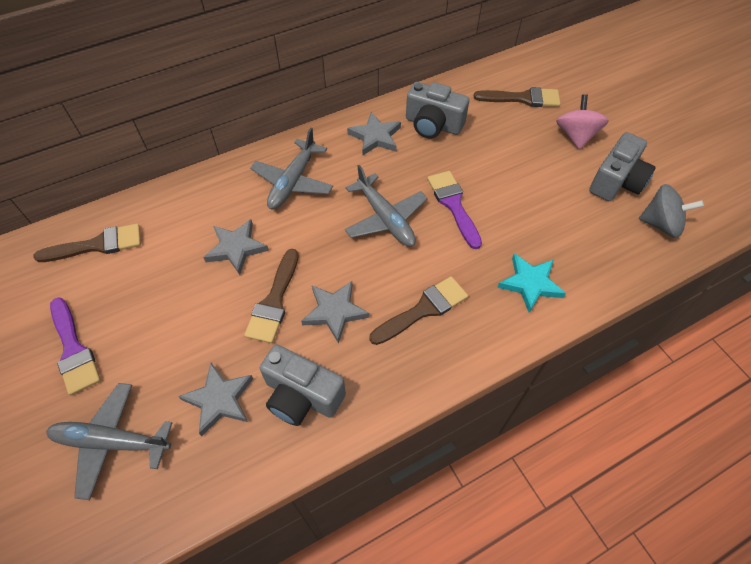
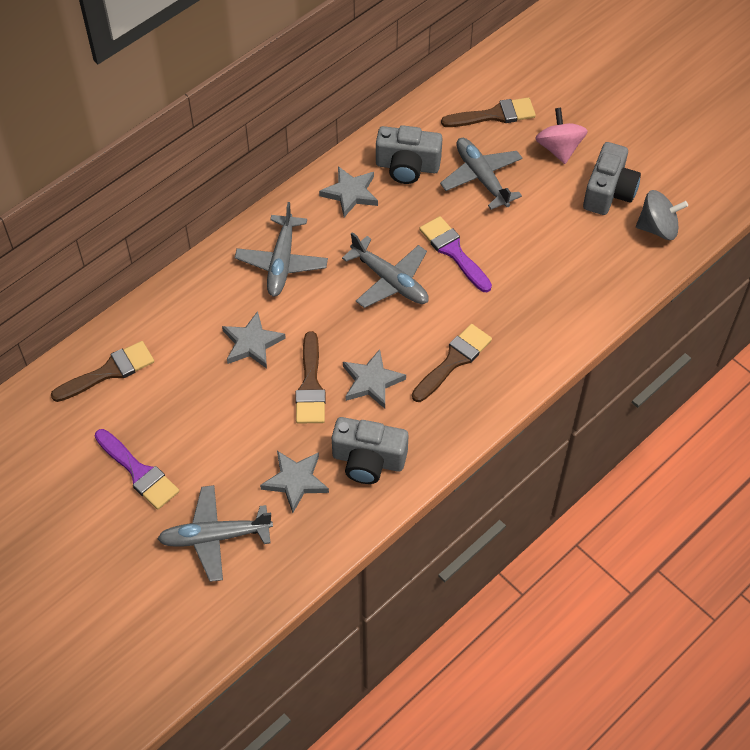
camera: 15 degrees left, 0 degrees up
(497, 146) = (481, 178): none -> grey plane
(530, 283) = (546, 314): turquoise star -> none

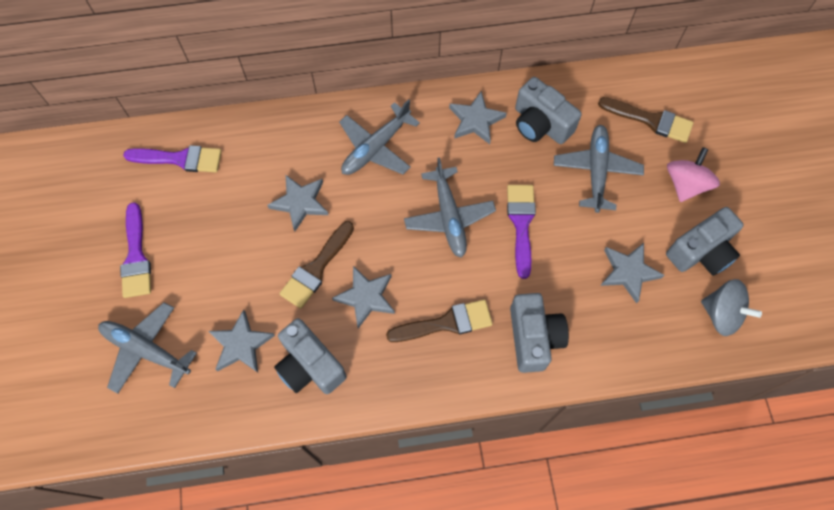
camera: 35 degrees right, 10 degrees up
(109, 371) = (180, 159): brown brush -> purple brush
(531, 329) = (533, 338): none -> grey camera
(566, 239) = (628, 272): none -> grey star

